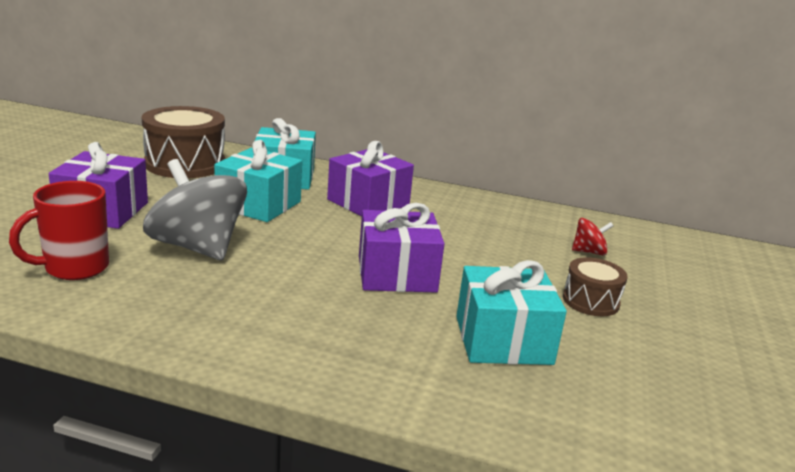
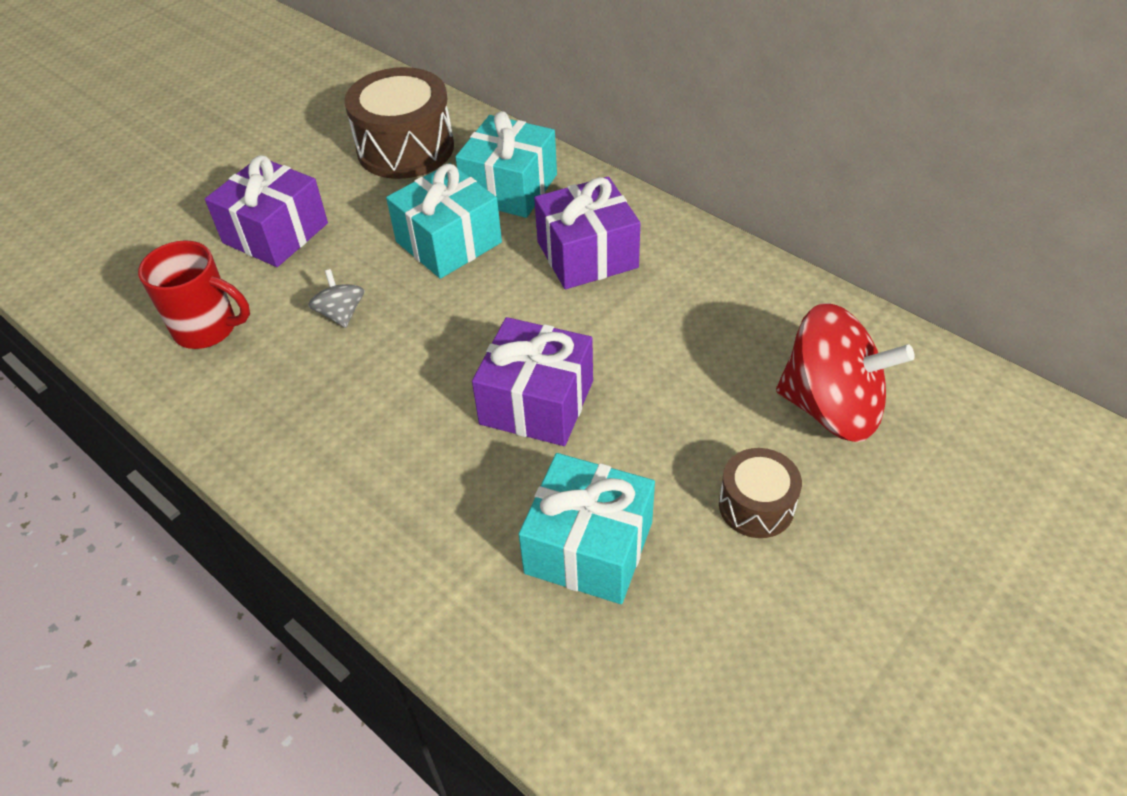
camera: 30 degrees right, 25 degrees up
(74, 268) = (208, 329): red mug -> red mug turned 150 degrees counterclockwise
(197, 247) = (341, 314): grey spinning top -> grey spinning top, size x0.46
(588, 252) = (831, 407): red spinning top -> red spinning top, size x2.19

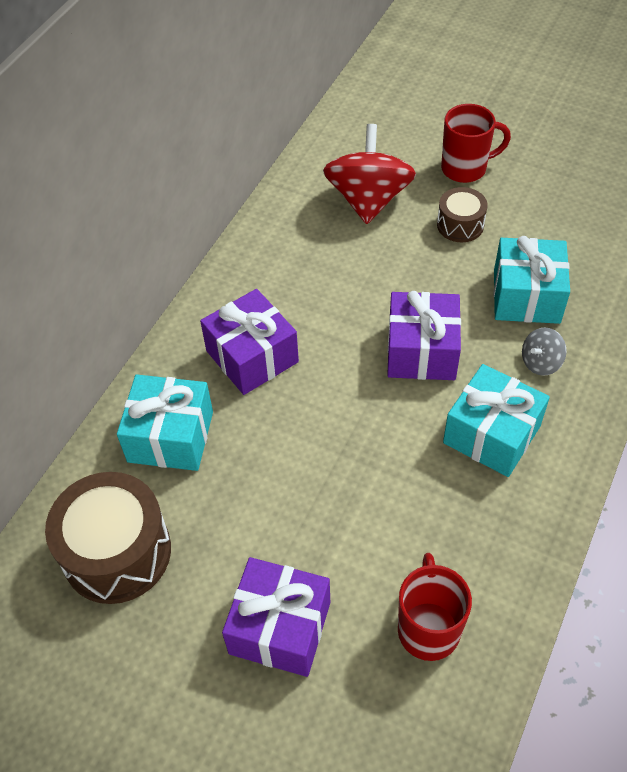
camera: 105 degrees left, 5 degrees up
(341, 314) = (374, 518): grey spinning top -> grey spinning top (540, 362)
(448, 242) = (259, 463): turquoise gift -> turquoise gift (491, 434)
(889, 550) = (465, 168): none -> red mug

